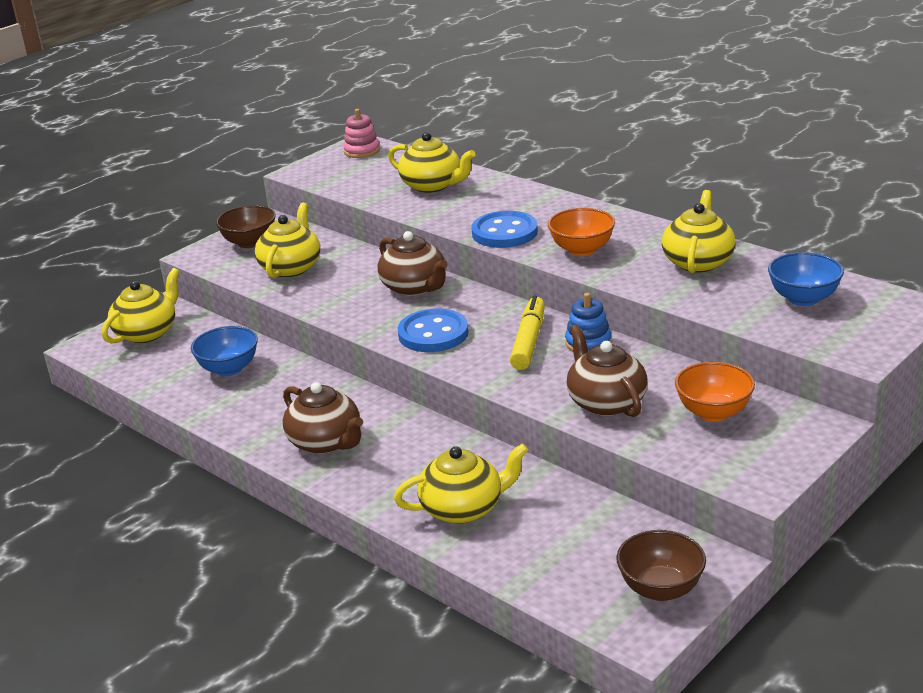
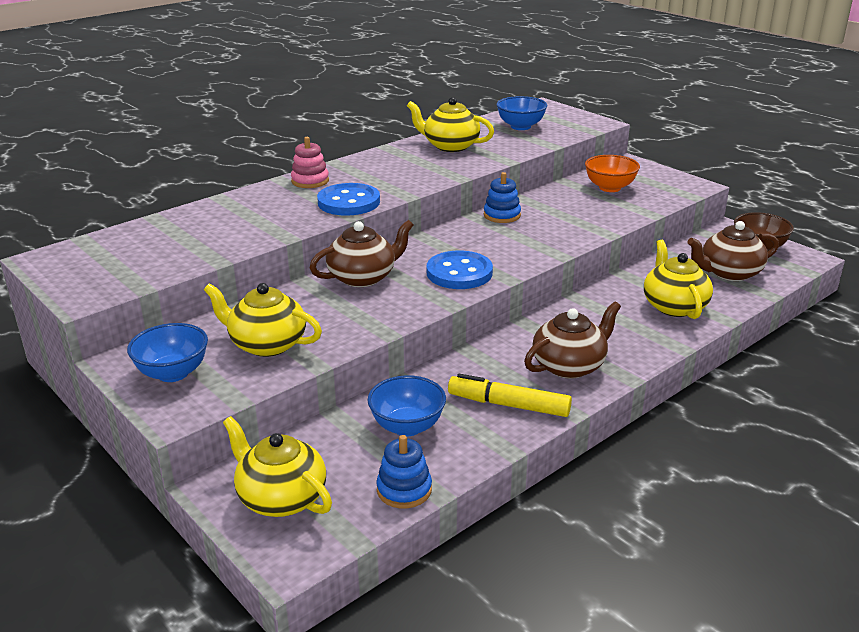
camera: 85 degrees left, 0 degrees up
(148, 379) = (404, 490): none -> blue stacking toy
(249, 243) = (173, 373): brown bowl -> blue bowl
(362, 151) = (67, 259): pink stacking toy -> pink stacking toy (310, 181)
(432, 185) = (210, 226): yellow teapot -> none
(528, 341) = (490, 236): yellow marker -> yellow marker (509, 405)
(582, 250) = (405, 178): orange bowl -> none
(606, 402) = (590, 217): brown teapot -> brown teapot (729, 273)

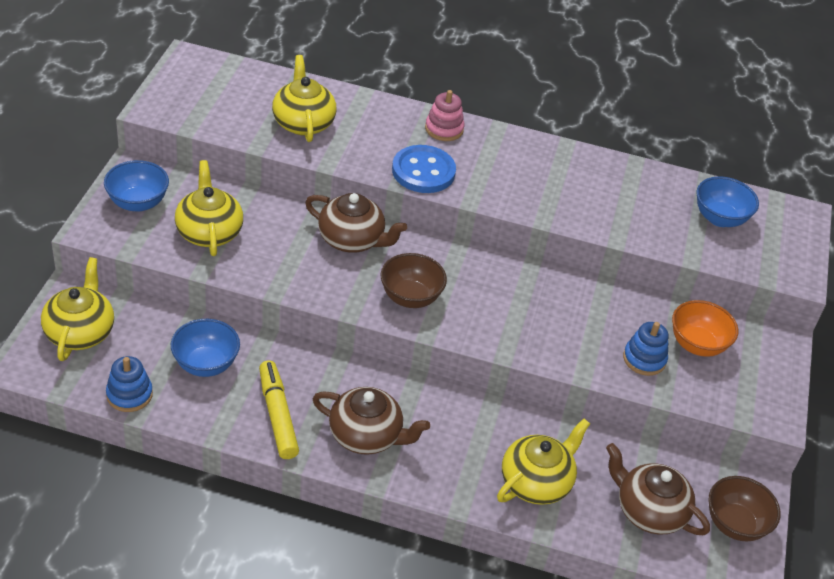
camera: 50 degrees right, 15 degrees up
(450, 146) = (613, 186): yellow teapot -> yellow teapot (303, 123)
(459, 273) = (410, 297): blue button -> brown bowl
(502, 215) = (551, 284): blue stacking toy -> blue stacking toy (644, 359)

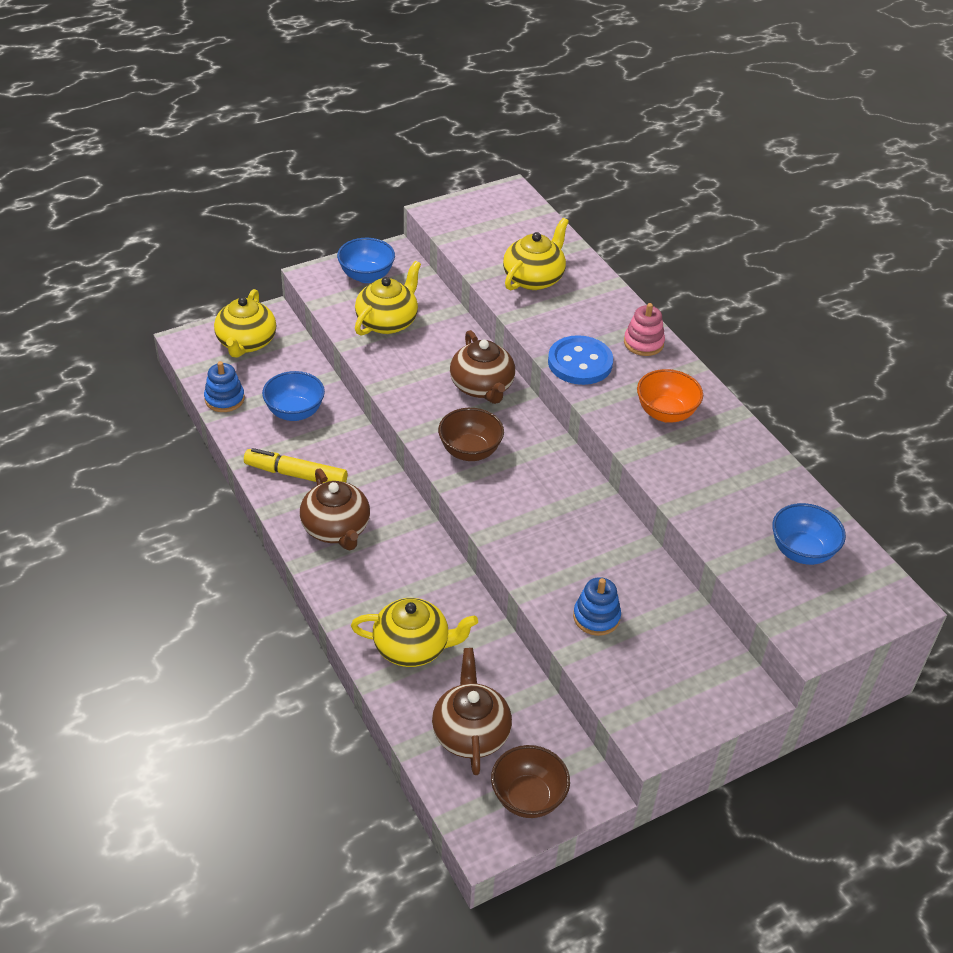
camera: 50 degrees right, 0 degrees up
(80, 332) = (246, 343): yellow teapot -> yellow teapot turned 135 degrees clockwise
(277, 415) = (296, 475): yellow marker -> yellow marker turned 105 degrees counterclockwise
(697, 344) = (661, 640): orange bowl -> orange bowl (666, 413)

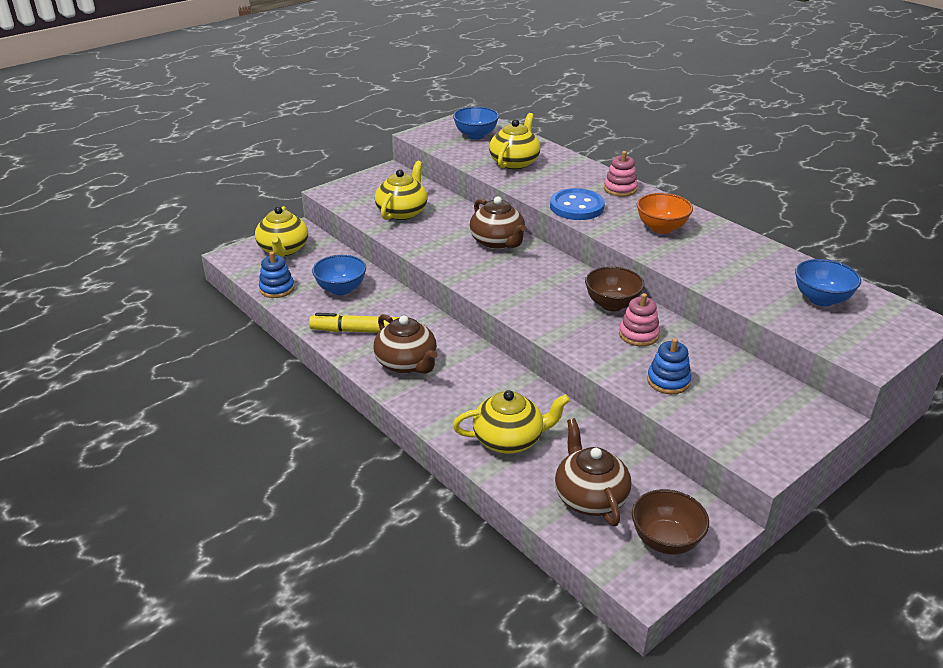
camera: 10 degrees left, 10 degrees down
(366, 276) = (373, 187): blue bowl -> blue bowl (475, 135)
(470, 451) = (506, 284): brown bowl -> brown bowl (612, 304)
(590, 549) = (638, 335): none -> pink stacking toy

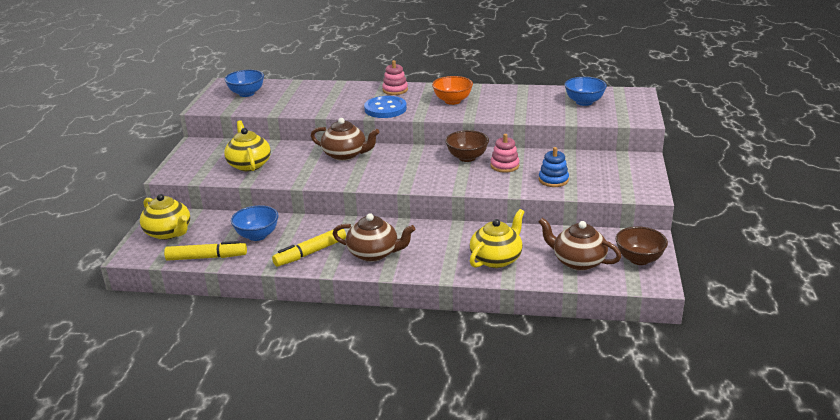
camera: 40 degrees left, 5 degrees down
(277, 289) = (206, 257): blue stacking toy -> yellow marker
(514, 162) = (302, 99): yellow teapot -> none

